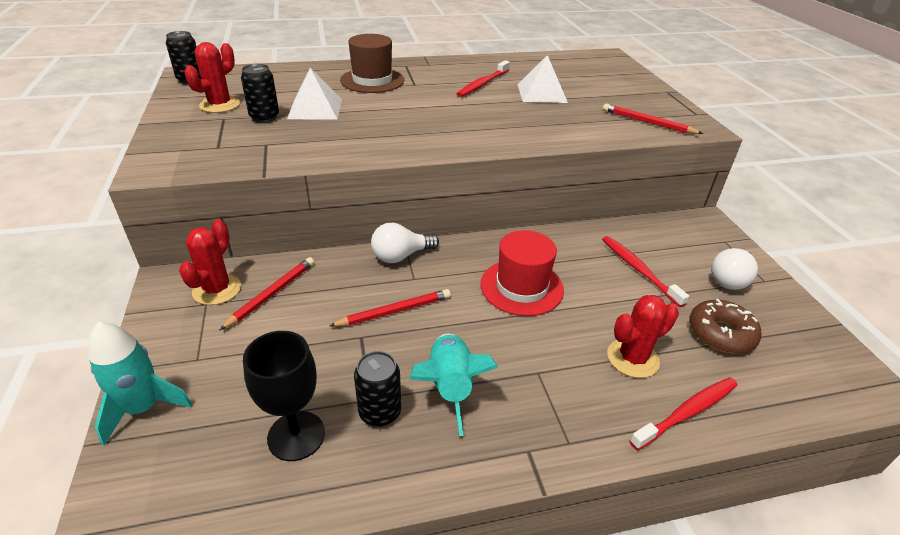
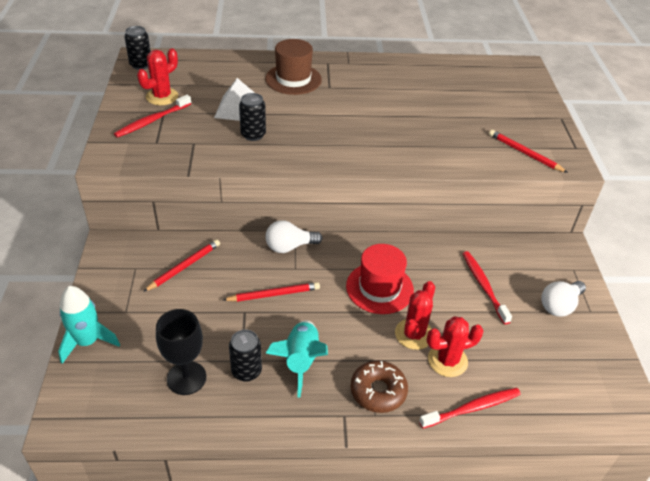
camera: 10 degrees right, 5 degrees up
(217, 289) = (144, 257): red cactus -> red cactus (414, 334)
(264, 117) = (196, 114): black can -> black can (253, 135)
(482, 84) = (390, 92): red toothbrush -> red toothbrush (152, 121)
(542, 93) = (441, 109): white pyramid -> none
(720, 333) = (528, 351): brown donut -> brown donut (378, 391)

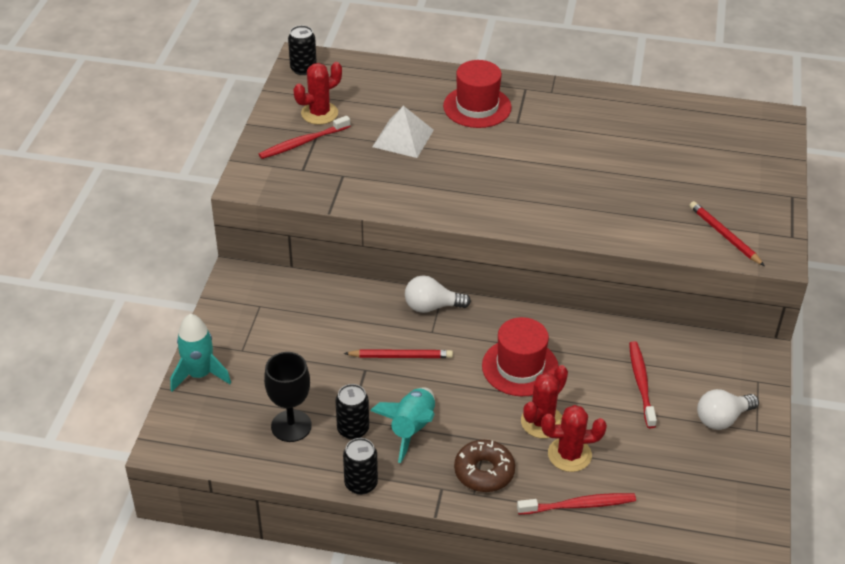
camera: 15 degrees right, 0 degrees up
(184, 266) = (311, 312): red pencil -> none
(253, 135) = (411, 173): black can -> black can (361, 484)
(293, 79) = (477, 107): brown hat -> red hat

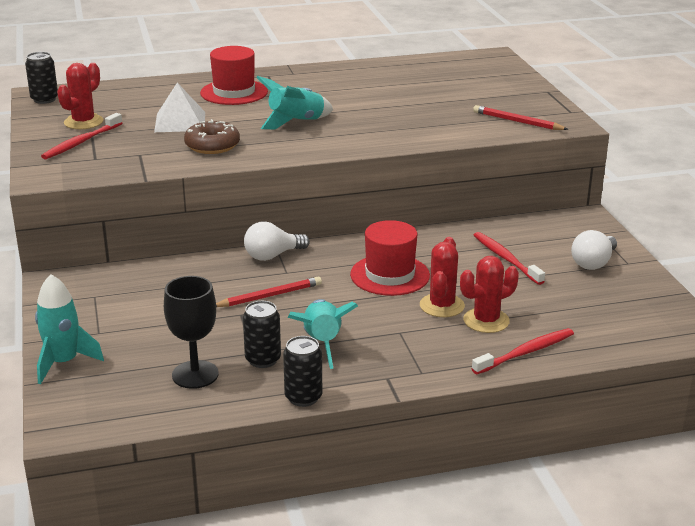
camera: 25 degrees left, 15 degrees down
(484, 472) = (418, 354): brown donut -> brown donut (212, 146)
(507, 171) = (296, 122): none -> turquoise rocket

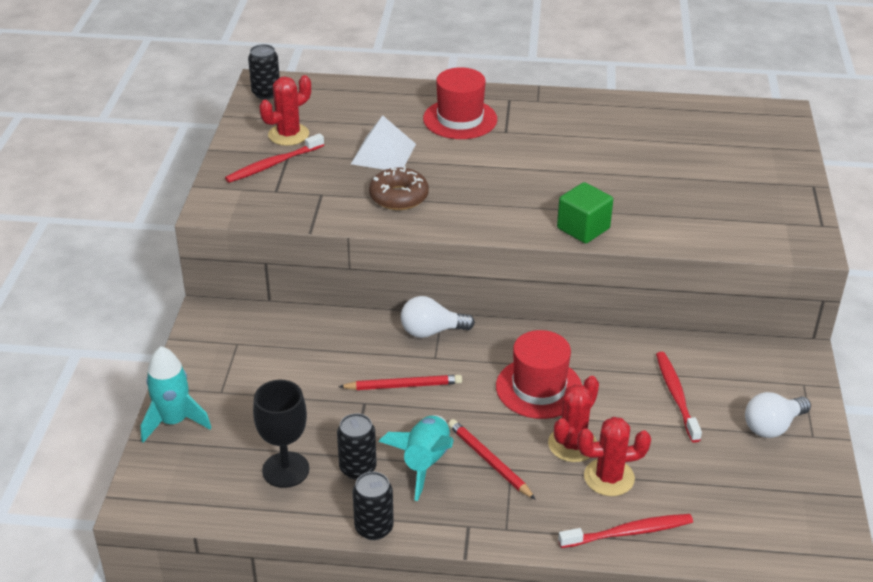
camera: 20 degrees right, 10 degrees up
(296, 122) = (502, 179): turquoise rocket -> none
(385, 141) = (583, 228): none -> green cube
(517, 121) = (749, 228): red pencil -> red pencil (489, 461)

